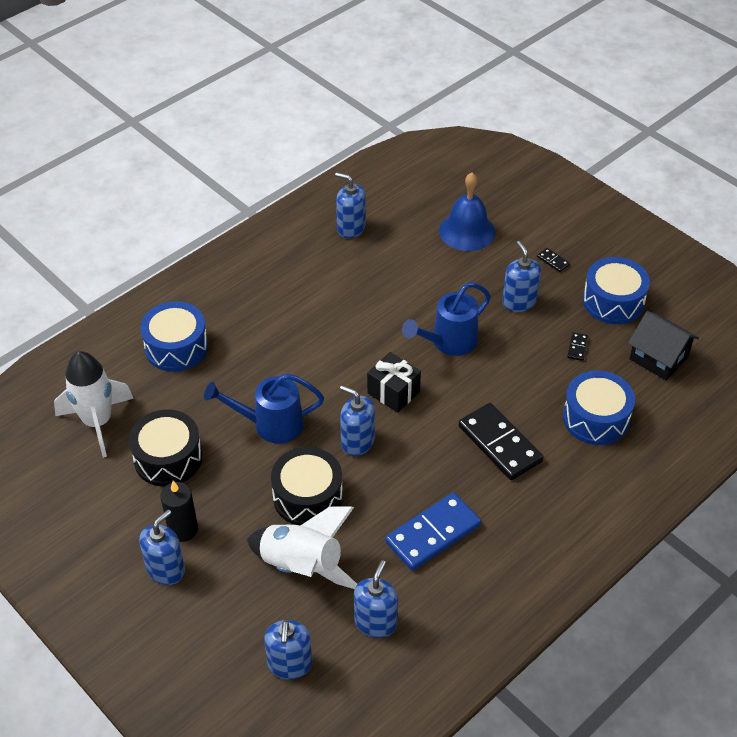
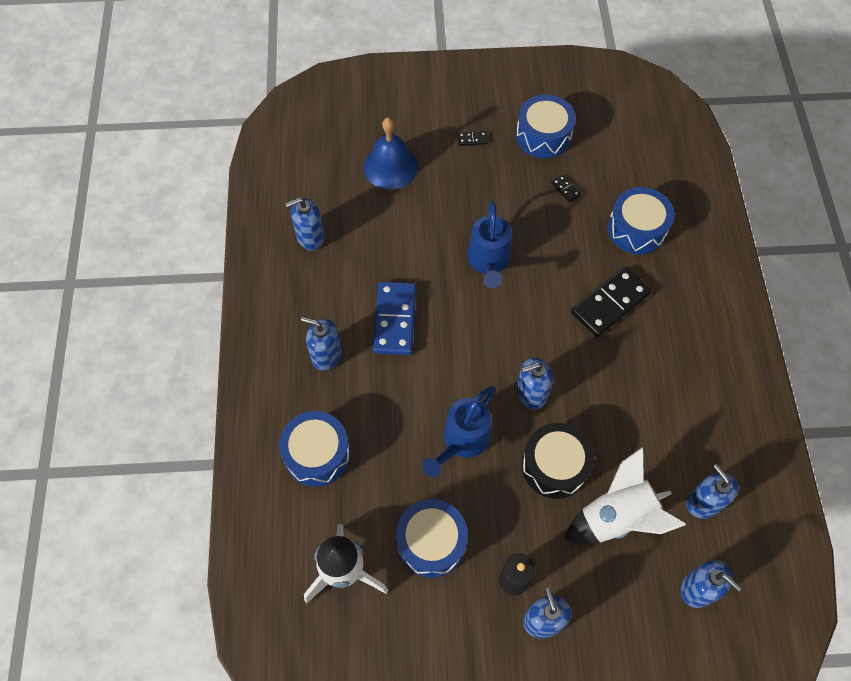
camera: 50 degrees left, 15 degrees up
(168, 458) = (431, 542): black drum -> blue drum
(393, 392) = (504, 334): black gift -> none
(433, 534) = (655, 406): blue domino -> blue domino (394, 320)
(499, 444) = (610, 303): black domino -> black domino turned 45 degrees counterclockwise
(519, 302) = (491, 190): blue soap dispenser -> blue soap dispenser (326, 355)
(658, 358) = (616, 152): black house -> none

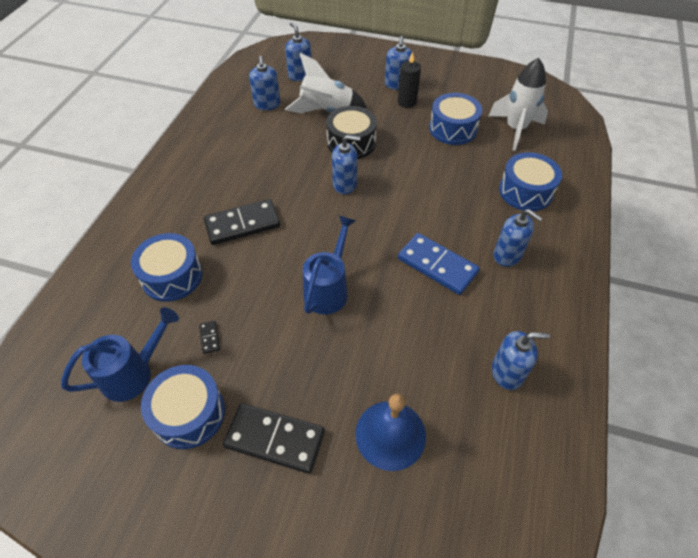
camera: 160 degrees left, 10 degrees down
(394, 320) = (437, 265): blue domino -> blue domino turned 75 degrees counterclockwise
(462, 441) = (411, 171): blue watering can -> blue watering can (134, 373)
(472, 139) = (275, 439): black domino -> black domino, size x2.42

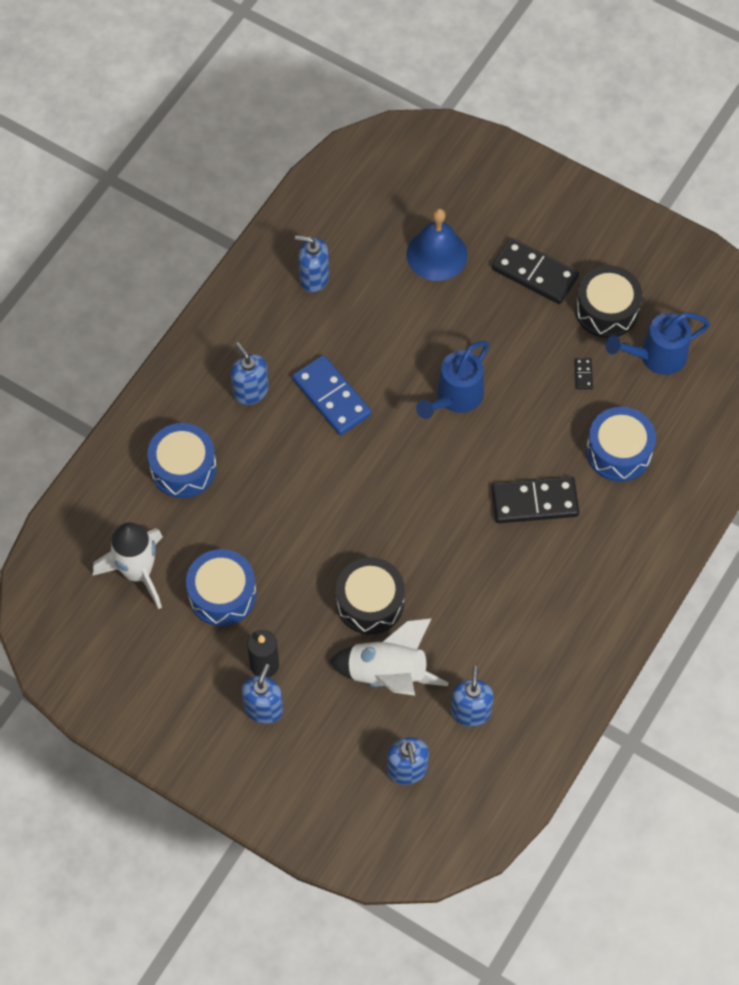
camera: 165 degrees left, 10 degrees up
(189, 413) = (606, 310): blue drum -> black drum
(345, 184) = (399, 532): blue soap dispenser -> none

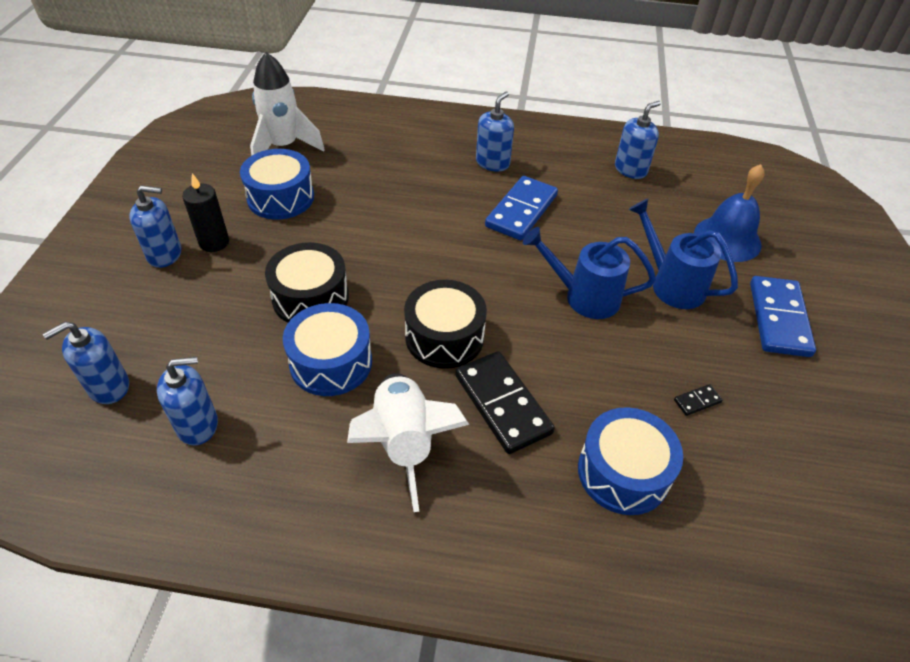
camera: 65 degrees right, 15 degrees down
(183, 468) = (395, 146): blue drum -> blue drum (331, 362)
(314, 278) = (630, 169): blue soap dispenser -> blue soap dispenser turned 60 degrees clockwise
(388, 674) = (228, 336): white rocket -> white rocket (404, 443)
(535, 273) = (779, 319): black domino -> blue domino
(606, 310) = (796, 398): black drum -> black drum (444, 337)
(656, 356) = (782, 472): blue watering can -> blue watering can (671, 284)

